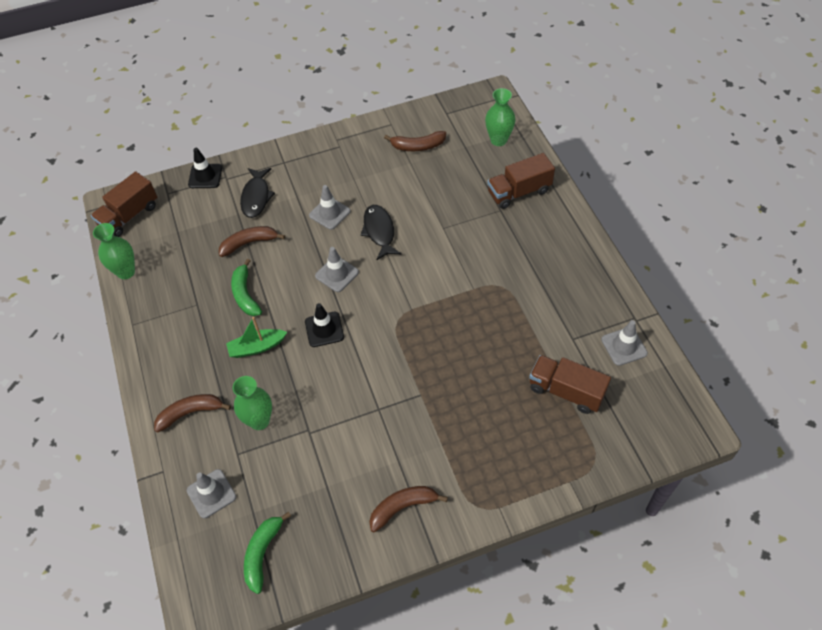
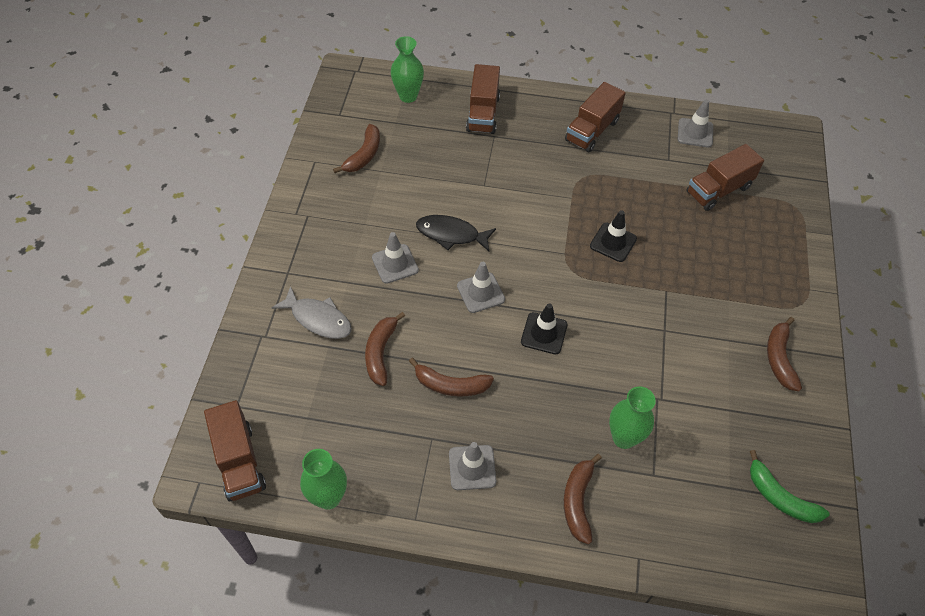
camera: 65 degrees left, 0 degrees up
(205, 176) = (243, 356): black traffic cone -> black traffic cone (613, 242)
(211, 493) = (690, 519): grey traffic cone -> grey traffic cone (472, 467)
(245, 294) = (450, 385): green banana -> brown banana
(256, 197) = (318, 319): black fish -> grey fish
(257, 347) = (529, 402): green boat -> none
(561, 270) = (592, 131): none -> brown truck

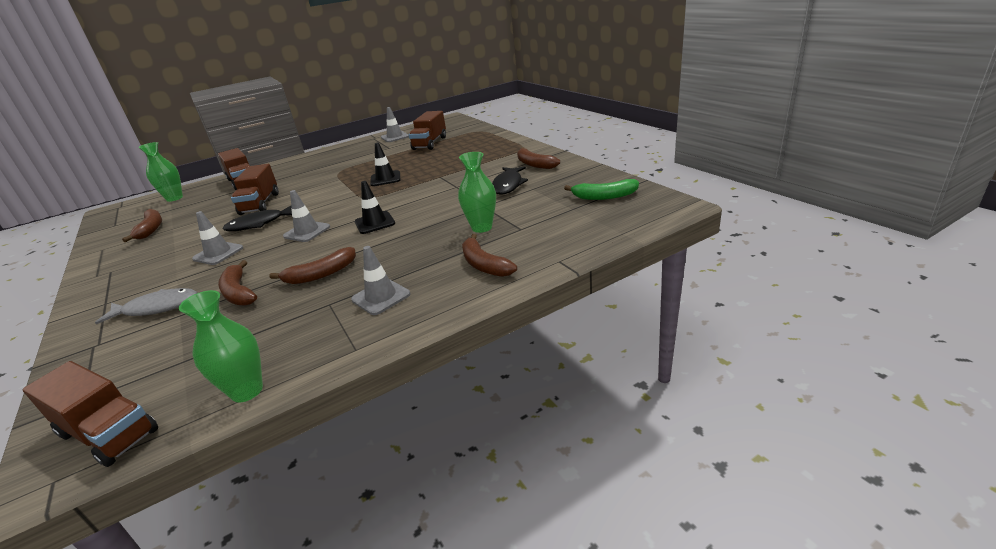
camera: 35 degrees left, 25 degrees down
(592, 131) = (329, 159): brown truck -> brown truck (260, 204)
(714, 379) = (508, 185): none -> black fish

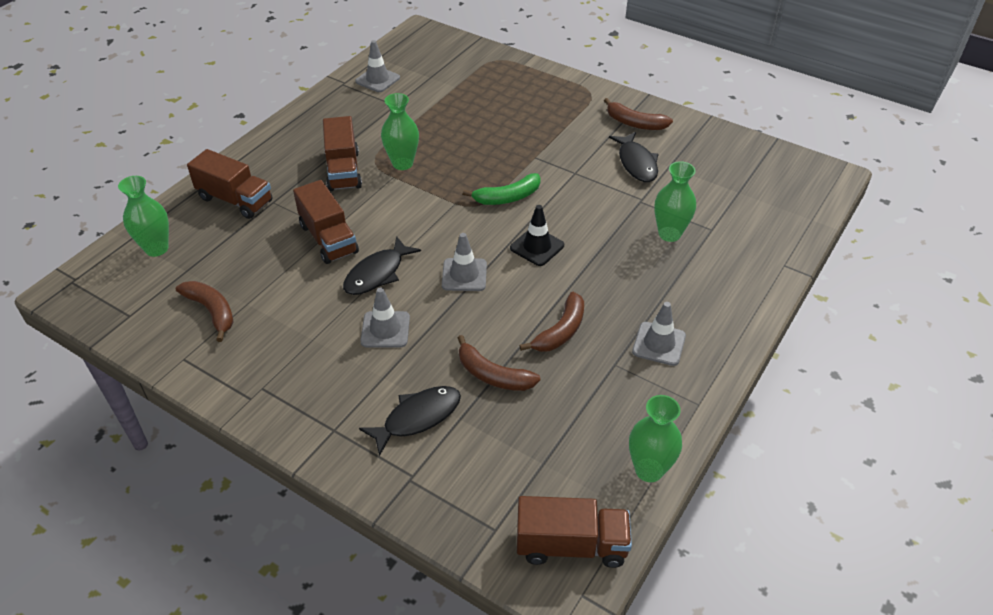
camera: 30 degrees left, 15 degrees up
(157, 308) = (417, 418): grey fish -> black fish
(353, 173) = (402, 163): none -> green vase
(385, 179) = (463, 169): black traffic cone -> none
(430, 143) = (450, 91): brown truck -> brown truck (343, 171)
(484, 265) = (720, 283): brown banana -> none
(604, 196) = (756, 169): green banana -> green banana (507, 197)

